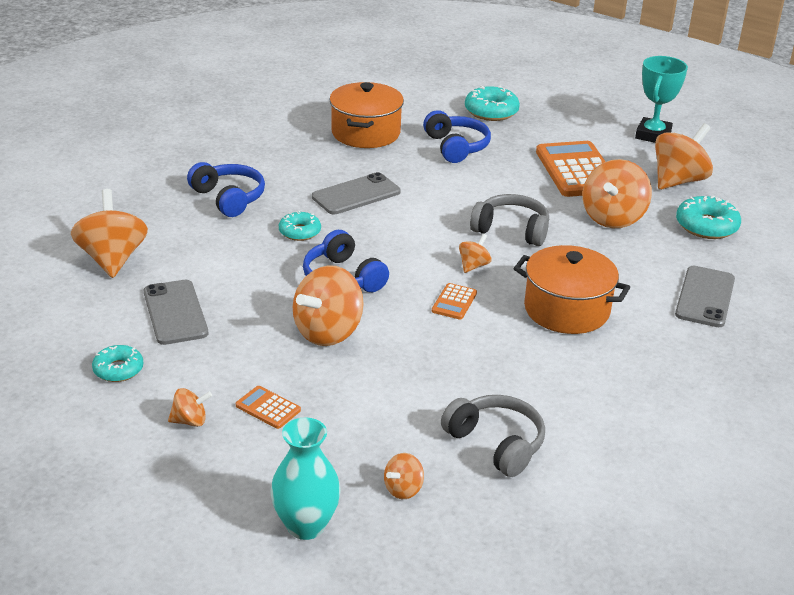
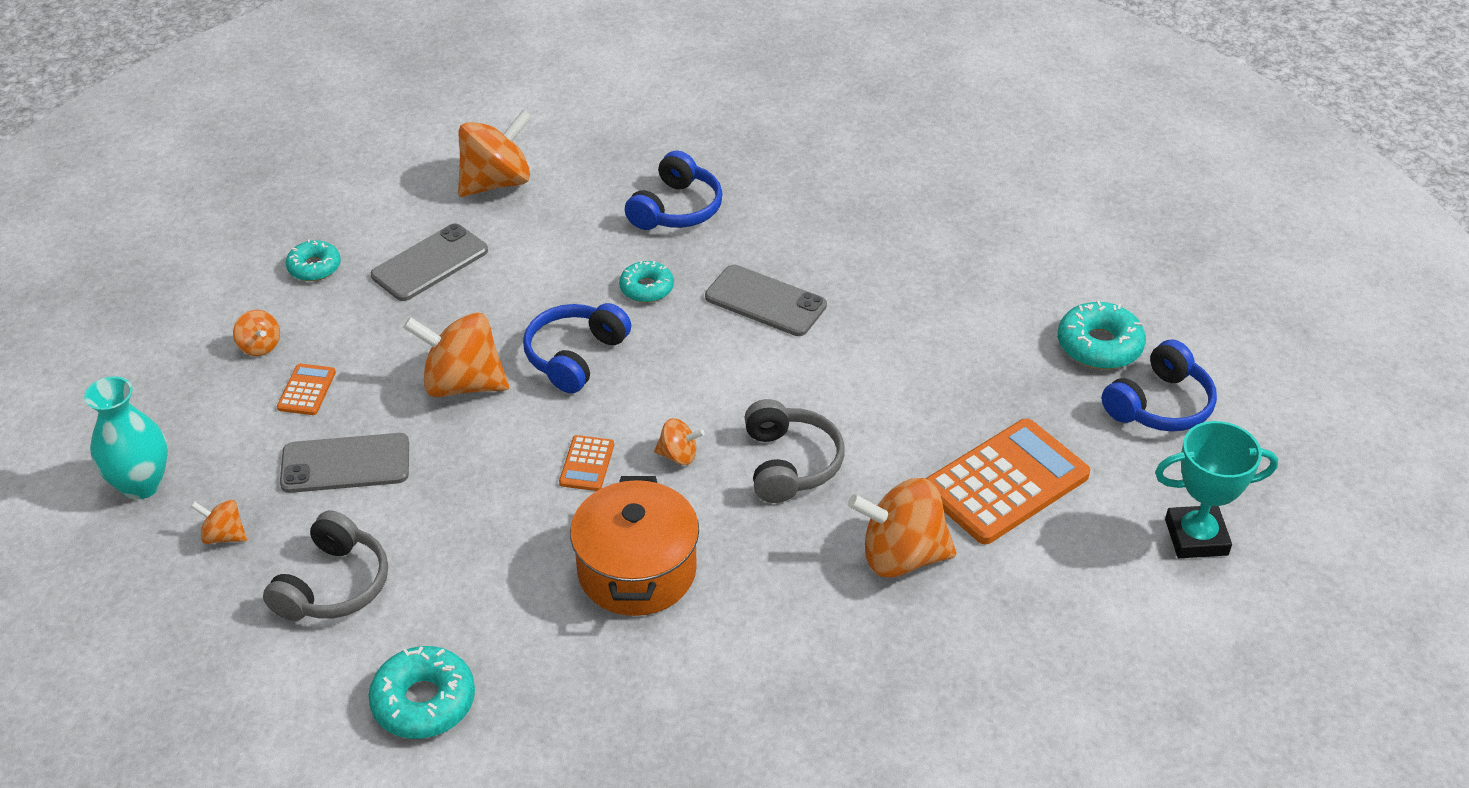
camera: 65 degrees right, 10 degrees up
(366, 133) = (925, 255): orange pot -> none
(454, 302) = (586, 464): orange calculator -> orange calculator turned 75 degrees counterclockwise
(456, 147) = (964, 345): blue headphones -> blue headphones (1159, 405)
(678, 181) = (1074, 602): orange spinning top -> none
(705, 297) = (763, 707): grey phone -> grey phone (345, 464)
(706, 226) = (962, 666): turquoise donut -> turquoise donut (424, 701)

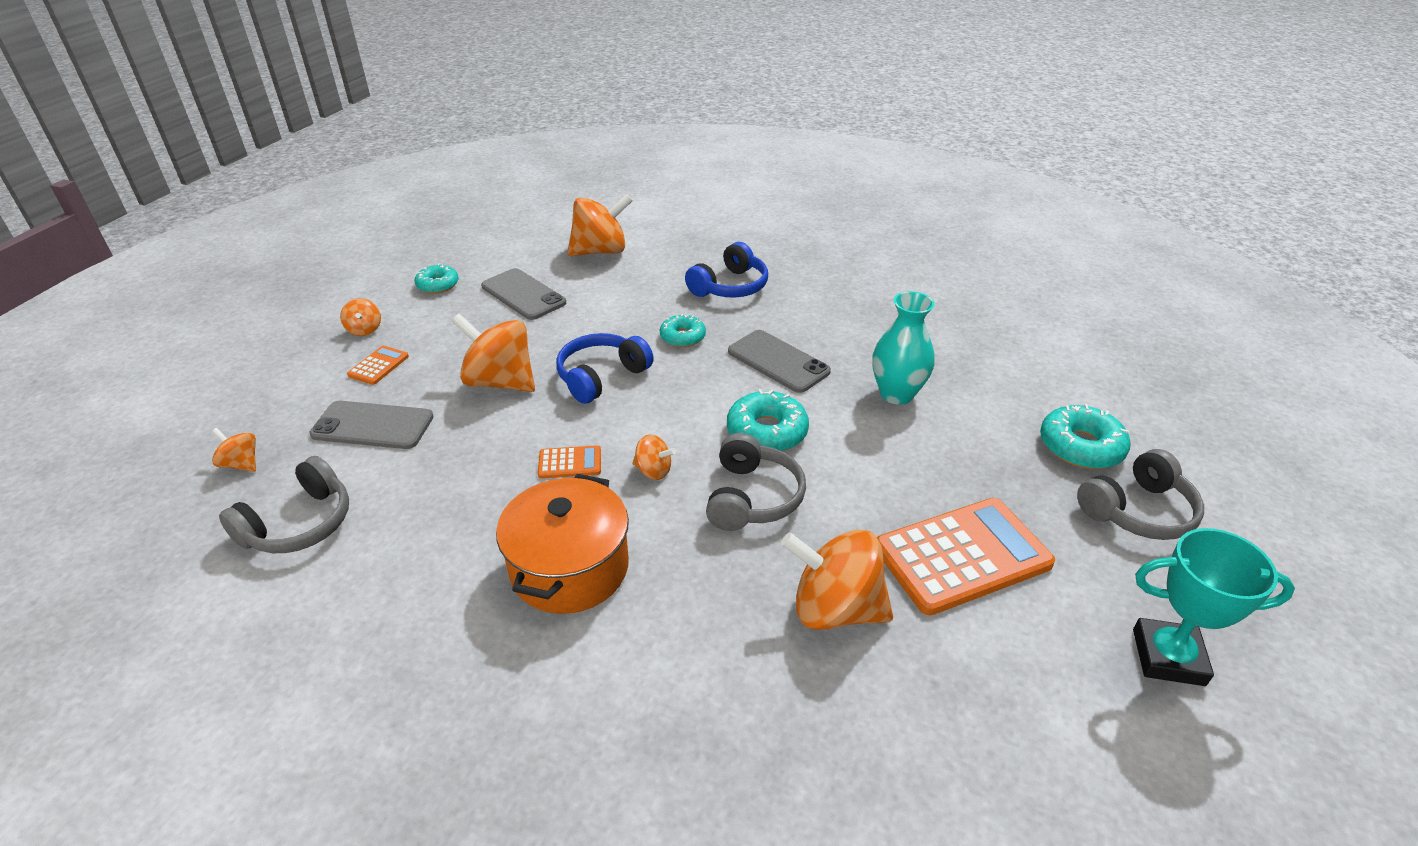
camera: 15 degrees right, 5 degrees down
(141, 484) = (209, 412): turquoise vase -> turquoise vase (896, 394)
(424, 701) = (307, 654): turquoise donut -> turquoise donut (767, 431)
(430, 263) = (523, 295): grey phone -> grey phone turned 75 degrees clockwise
(586, 464) = (570, 463): orange calculator -> orange calculator turned 120 degrees counterclockwise
(1159, 405) = (1137, 511): blue headphones -> grey headphones

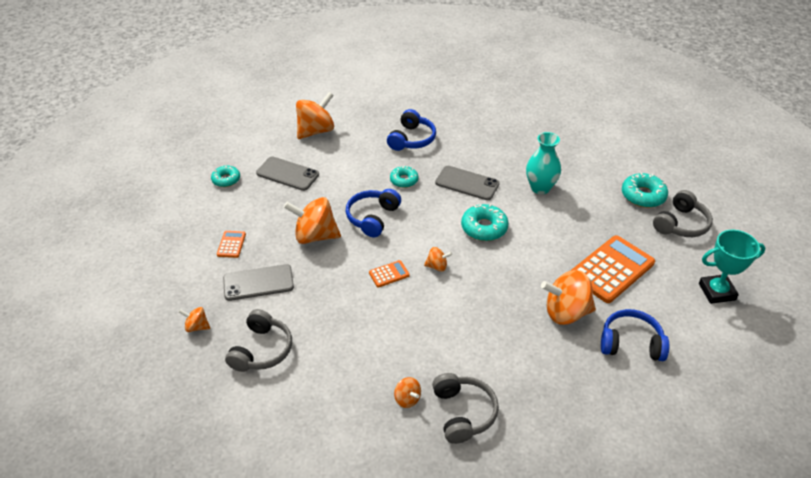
camera: 20 degrees left, 5 degrees up
(364, 330) = (202, 223): orange spinning top -> orange spinning top (407, 399)
(570, 568) = (426, 330): orange pot -> none
(752, 497) = (497, 267): grey headphones -> grey headphones (463, 413)
(936, 707) = (631, 343): none -> blue headphones

